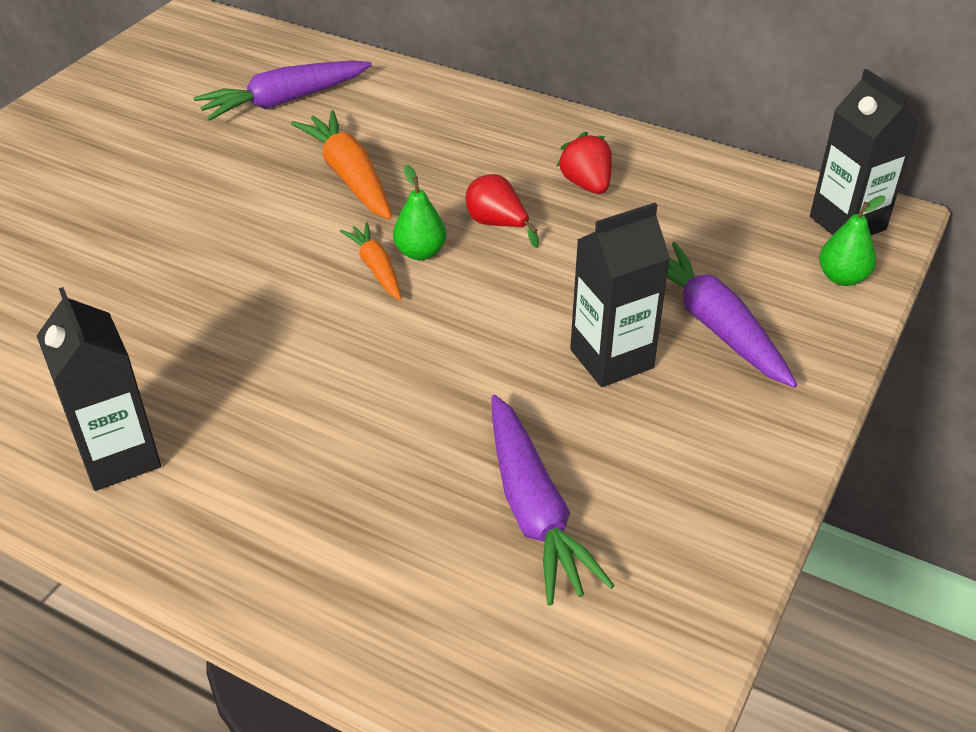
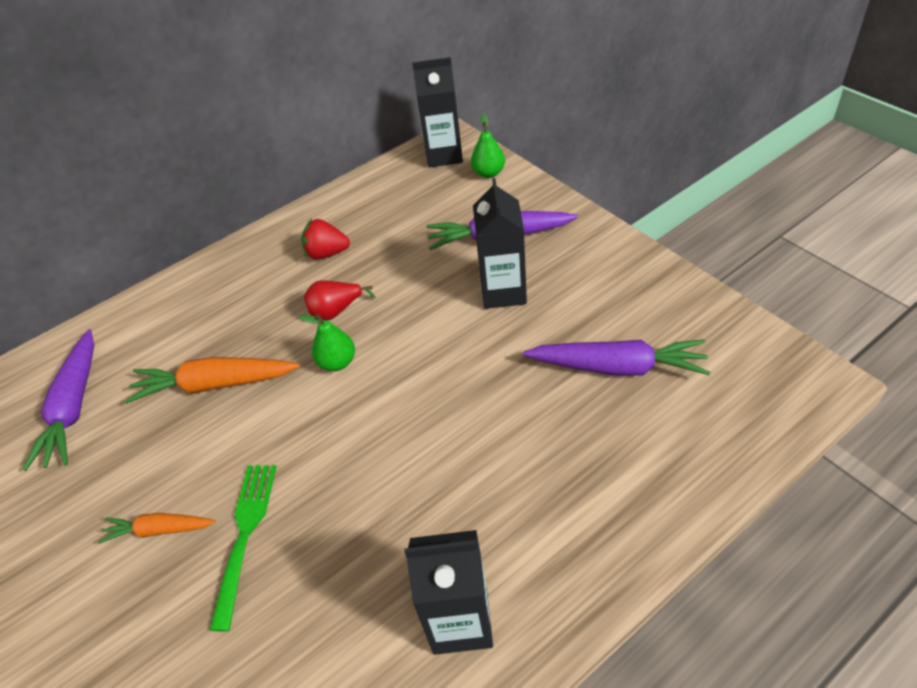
camera: 60 degrees left, 5 degrees up
(177, 267) = (245, 535): none -> green fork
(376, 268) = (337, 393): orange carrot -> orange carrot (159, 530)

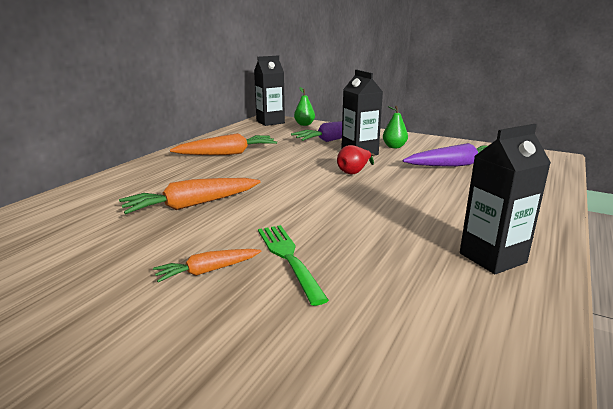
camera: 30 degrees left, 25 degrees down
(74, 407) = (63, 233): purple carrot -> none
(327, 253) = (228, 154): red strawberry -> orange carrot
(336, 311) = (258, 170): red pear -> red pear (354, 172)
(337, 362) = (280, 185): green pear -> green pear (394, 147)

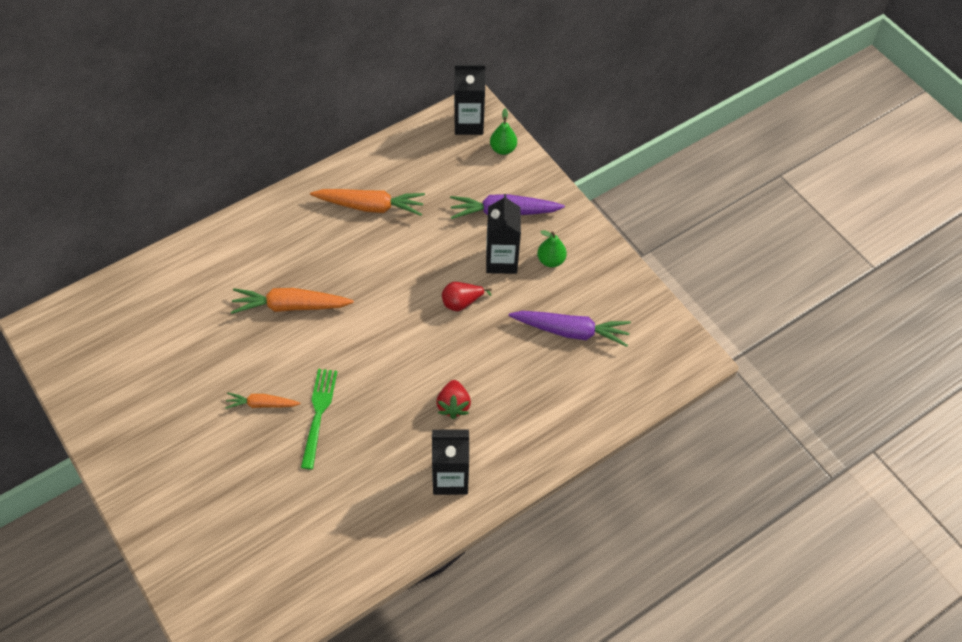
camera: 25 degrees right, 35 degrees up
(422, 216) = (453, 405): none -> red strawberry

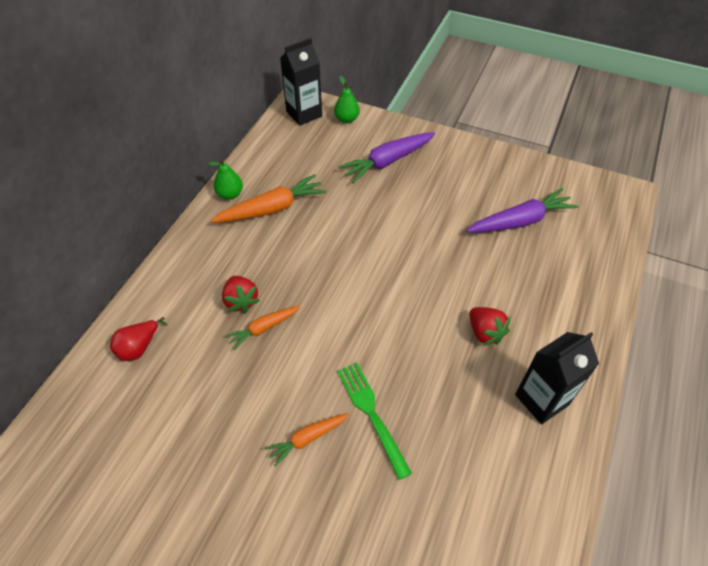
camera: 30 degrees left, 5 degrees down
(289, 274) = (241, 301): none -> red strawberry
(290, 306) = (263, 328): orange carrot -> orange carrot, size x0.58
(462, 302) = (415, 244): red pear -> red pear (139, 347)
(501, 261) = (418, 197): black carton -> none
(551, 260) = (455, 178): green pear -> green pear (230, 194)

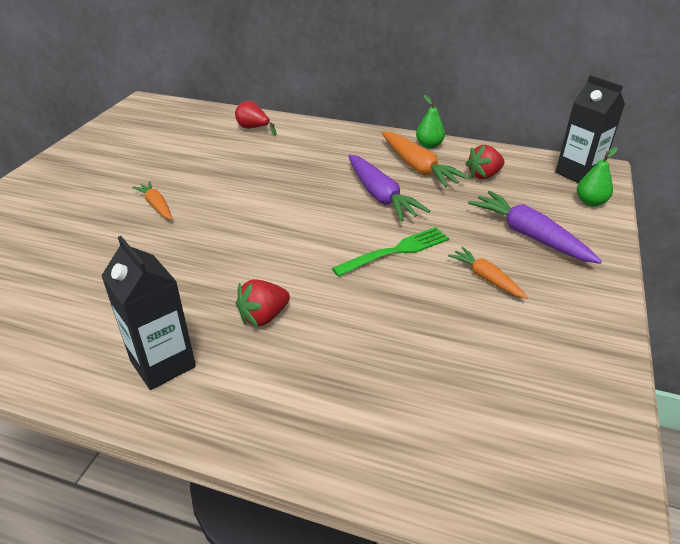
camera: 85 degrees right, 15 degrees down
(241, 301) = (300, 163): red strawberry -> red strawberry (484, 175)
(263, 328) = (271, 176): orange carrot -> orange carrot (486, 278)
(371, 414) = (172, 238): green fork -> green fork (396, 251)
(521, 221) = (467, 361): purple carrot -> purple carrot (380, 196)

